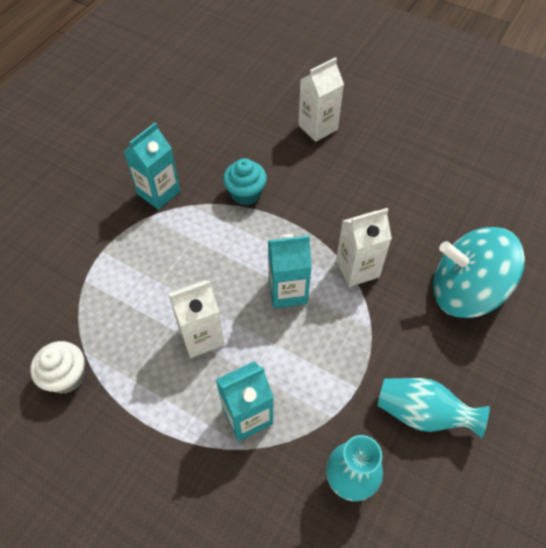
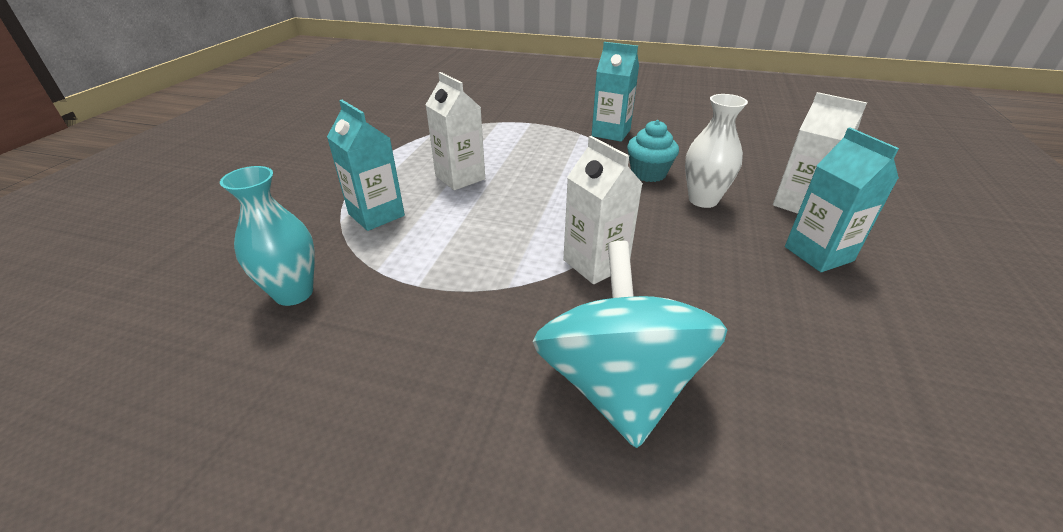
camera: 75 degrees right, 20 degrees down
(66, 376) = (407, 131): white cupcake -> none
(287, 291) = (534, 217): turquoise carton -> turquoise carton (818, 254)
(296, 176) = (703, 200): none -> white vase
(422, 413) = (384, 351): turquoise vase -> none

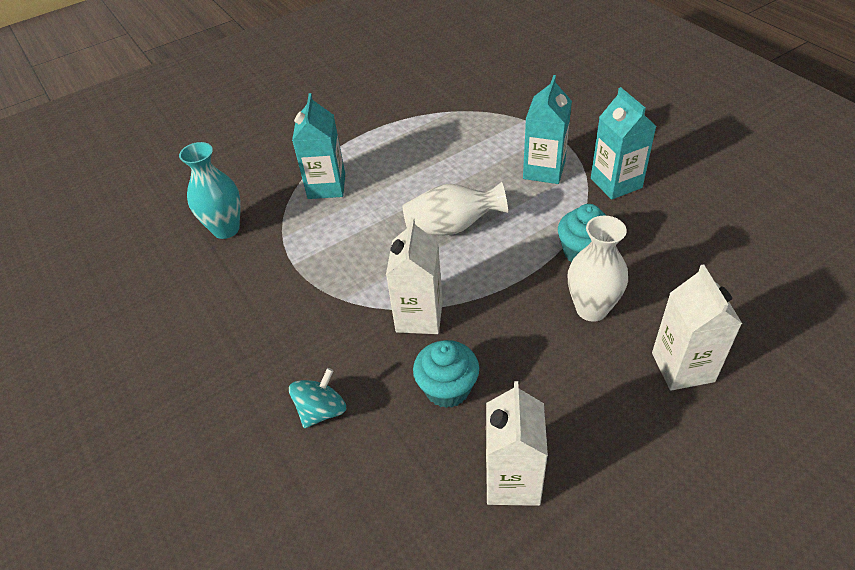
camera: 45 degrees right, 10 degrees up
(460, 178) = (419, 176): white carton -> white carton (512, 480)
(535, 197) = (452, 227): none -> white vase
(618, 385) = (321, 410): turquoise spinning top -> turquoise spinning top, size x0.45
(692, 299) = (447, 388): none -> turquoise cupcake
(818, 254) = (612, 422): turquoise carton -> turquoise carton (544, 170)

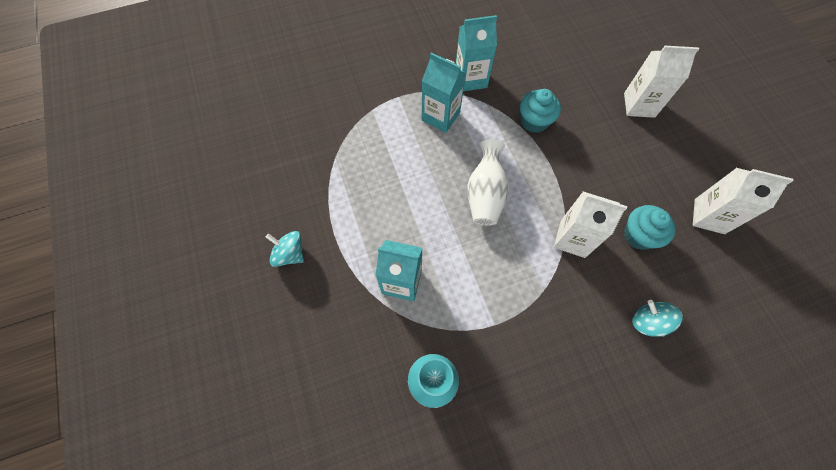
camera: 80 degrees left, 20 degrees up
(337, 112) = (289, 254): none -> turquoise spinning top
(591, 309) = (586, 134): white vase -> none

